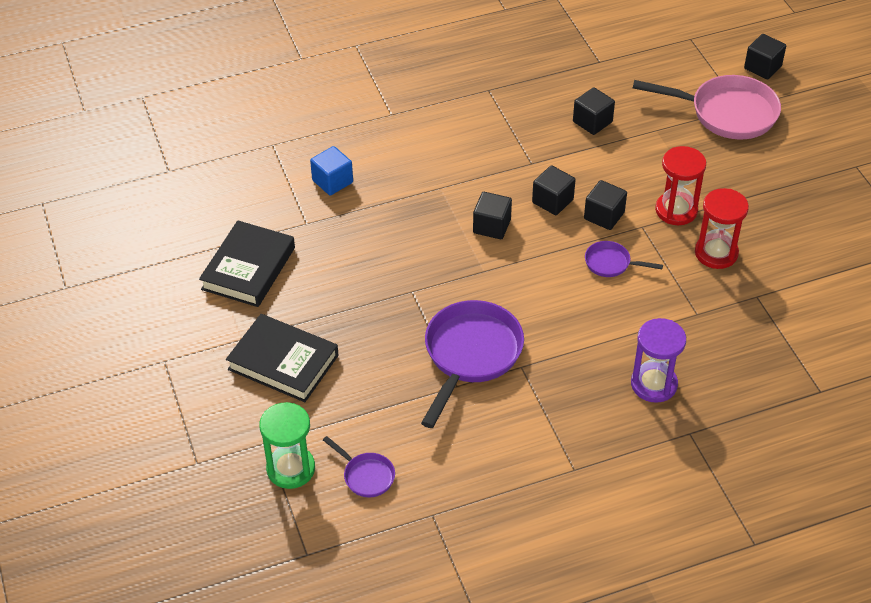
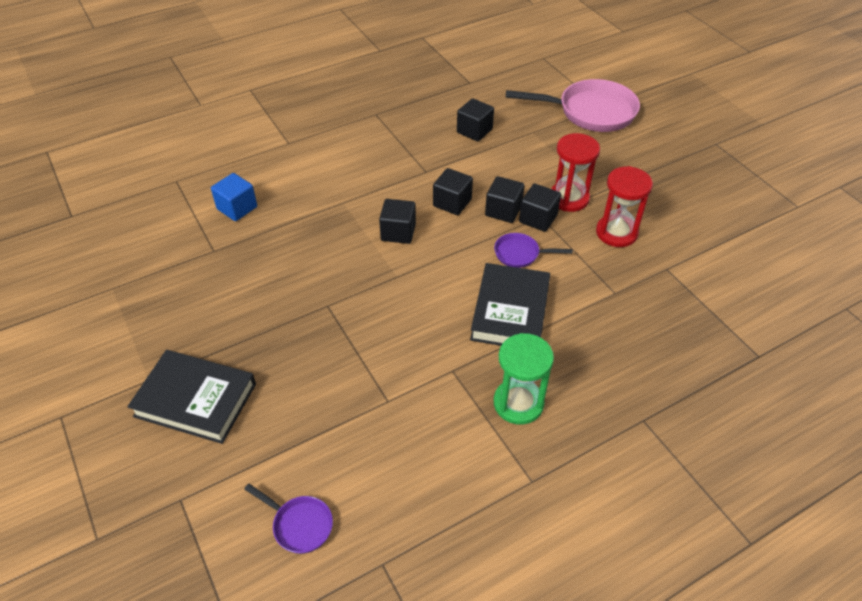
camera: 10 degrees left, 0 degrees up
(248, 268) = (154, 302): black book -> black book (510, 311)
(291, 469) = (210, 529): green hourglass -> green hourglass (518, 403)
(470, 355) = (397, 365): purple pan -> none
(654, 384) = (592, 371): purple hourglass -> none
(762, 67) = (610, 74): black cube -> black cube (538, 218)

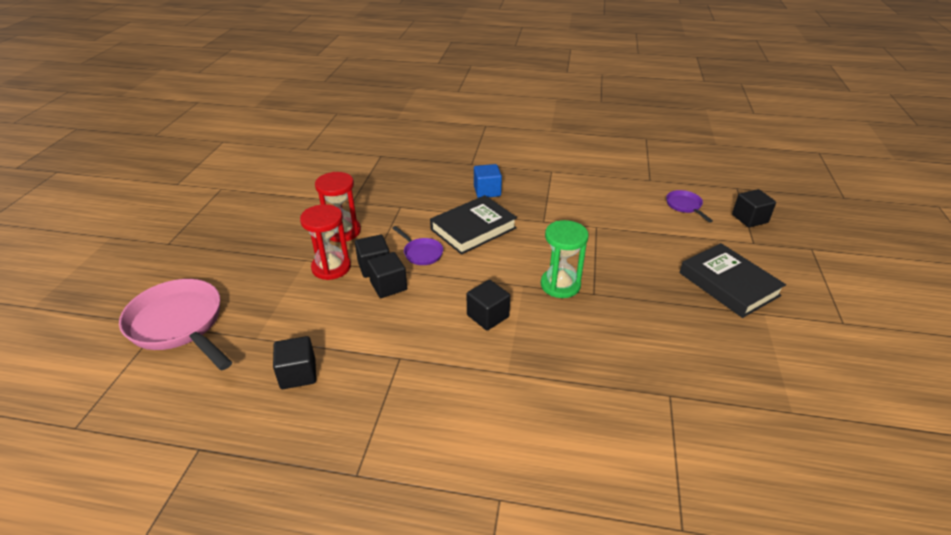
camera: 140 degrees left, 10 degrees down
(237, 208) = (621, 433): blue cube -> blue cube (487, 191)
(452, 203) = (416, 315): black cube -> black cube (749, 219)
(518, 403) = (523, 194): green hourglass -> green hourglass (560, 285)

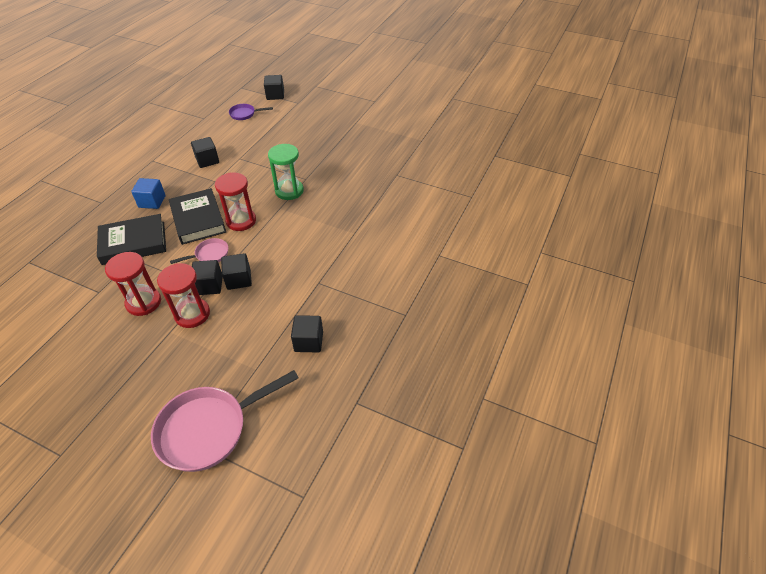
camera: 75 degrees left, 10 degrees up
(421, 253) = (209, 255): purple pan -> pink pan
(485, 260) = (241, 221): none -> red hourglass
(488, 316) = (300, 231): black cube -> black cube (207, 160)
(728, 284) = (327, 125): black book -> black book (134, 243)

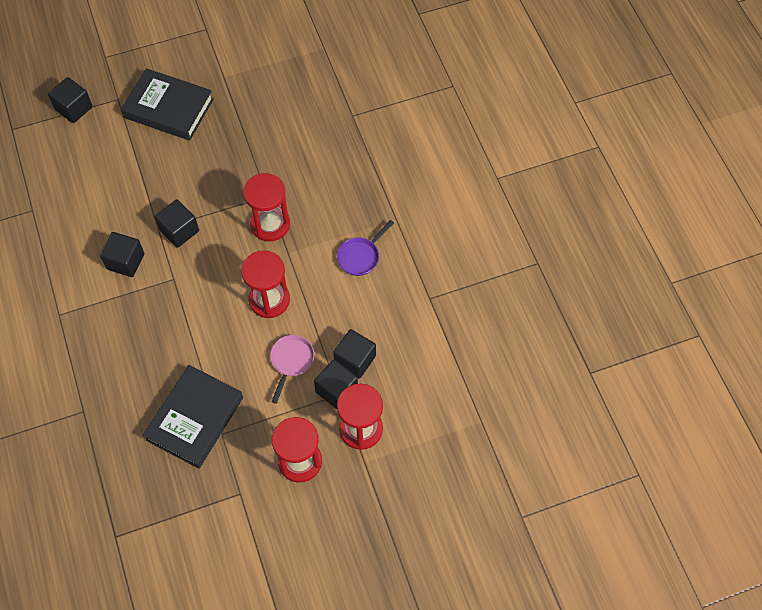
camera: 45 degrees left, 15 degrees up
(152, 201) = (141, 360): blue cube -> none
(198, 219) = (223, 336): black book -> black book (169, 108)
(209, 429) = (511, 499): pink pan -> none
(244, 114) = (76, 165): purple pan -> purple pan (360, 256)
(289, 191) = (270, 224): green hourglass -> red hourglass
(308, 341) = (492, 359): black cube -> black cube (179, 231)

